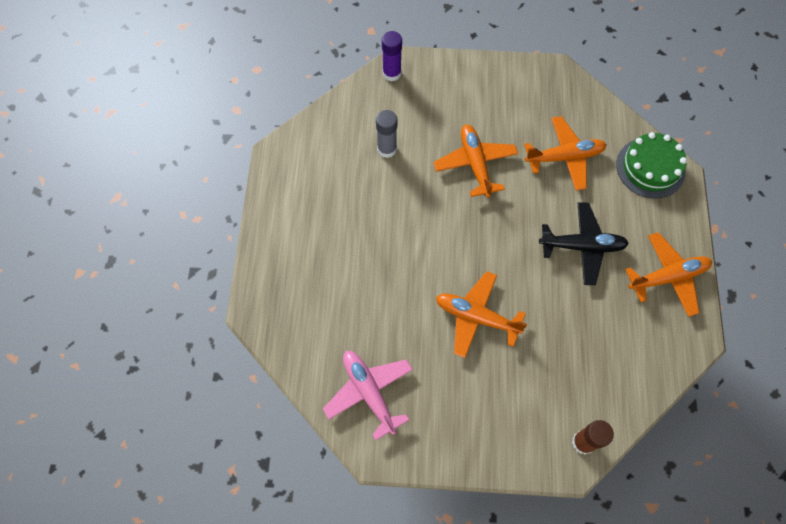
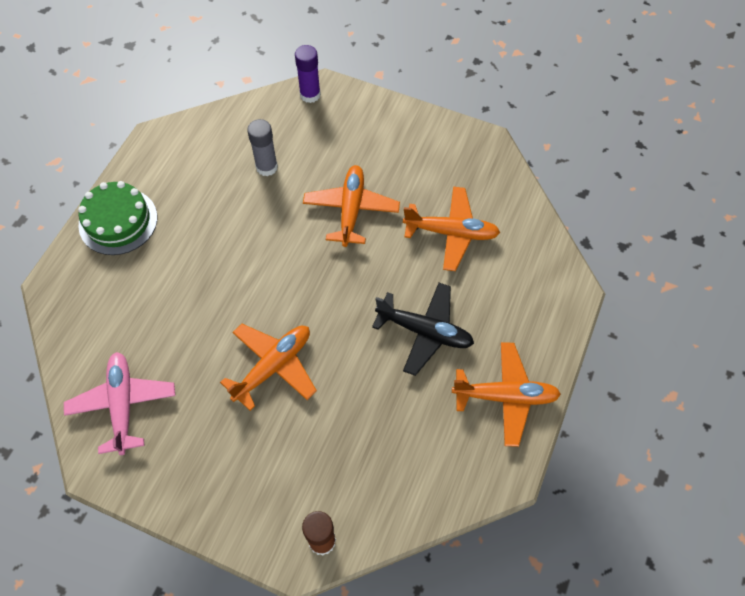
camera: 20 degrees right, 5 degrees down
(476, 317) = (273, 366): orange plane -> orange plane turned 90 degrees clockwise
(650, 168) = (542, 273): green cake -> green cake (118, 221)

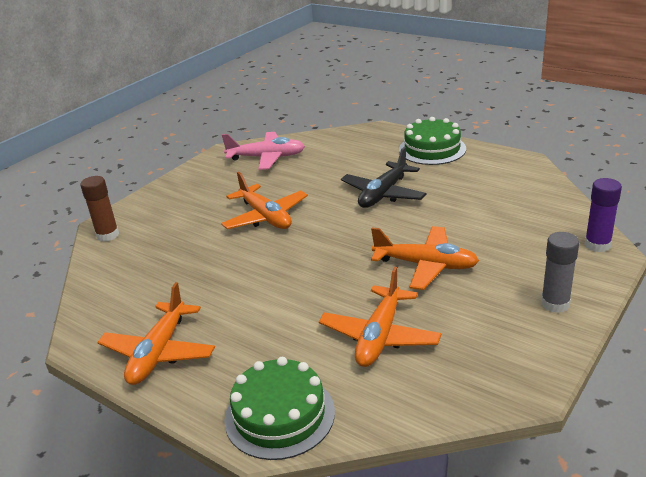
camera: 105 degrees right, 30 degrees down
(266, 167) = (488, 216): grey glue stick -> grey glue stick (555, 304)
(424, 331) = (260, 303): black plane -> black plane (383, 194)
(549, 284) = (279, 415): none -> green cake

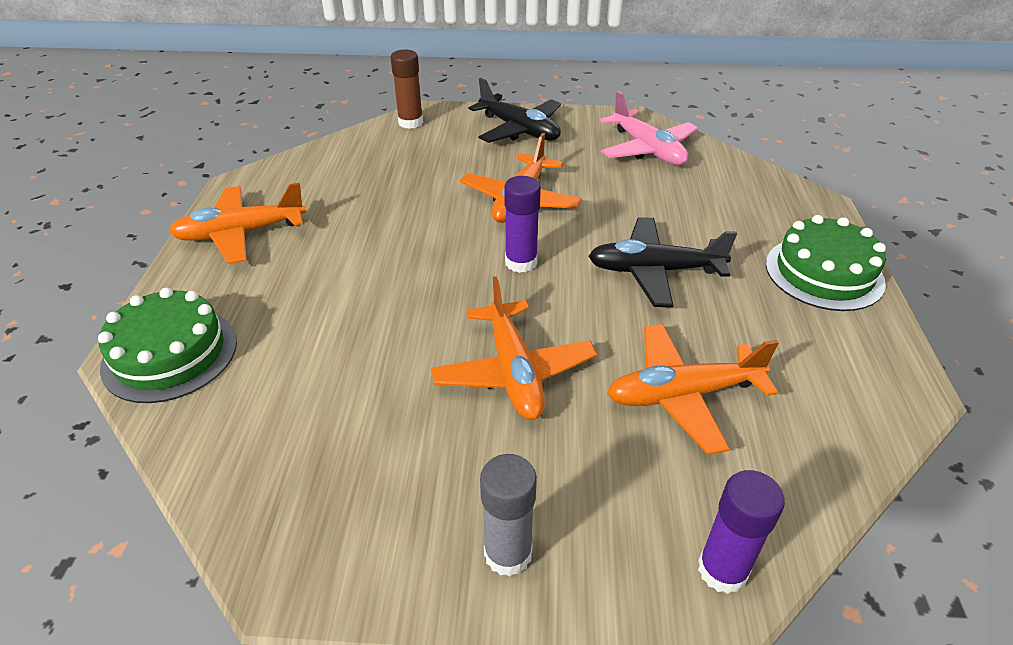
camera: 55 degrees right, 10 degrees up
(182, 194) = (519, 130): none -> black plane
(330, 235) = (521, 262): none -> purple glue stick
(380, 336) = (337, 382): orange plane -> orange plane (683, 395)

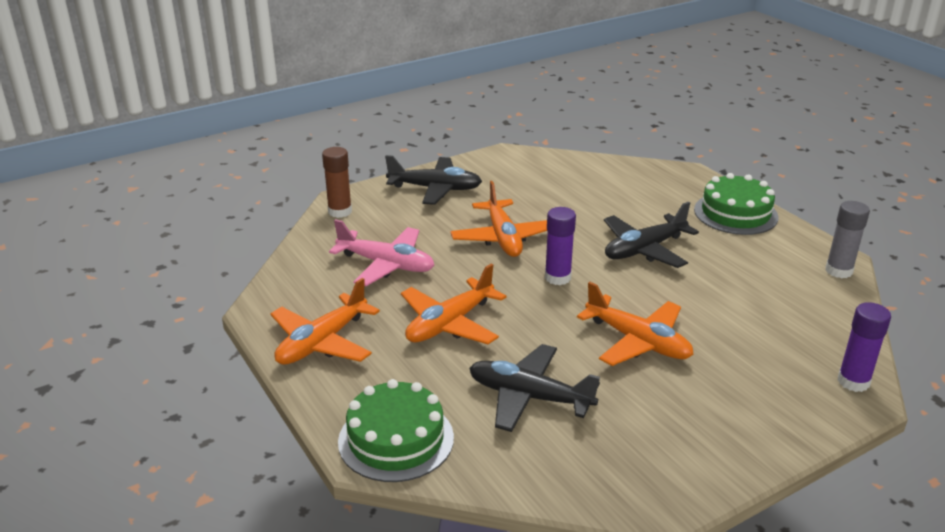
camera: 35 degrees left, 10 degrees down
(330, 375) = (529, 397): none -> black plane
(508, 553) = (753, 429): grey glue stick -> grey glue stick (838, 271)
(647, 149) = (544, 173): pink plane -> pink plane (386, 265)
(683, 395) = (741, 310): orange plane -> orange plane (450, 324)

